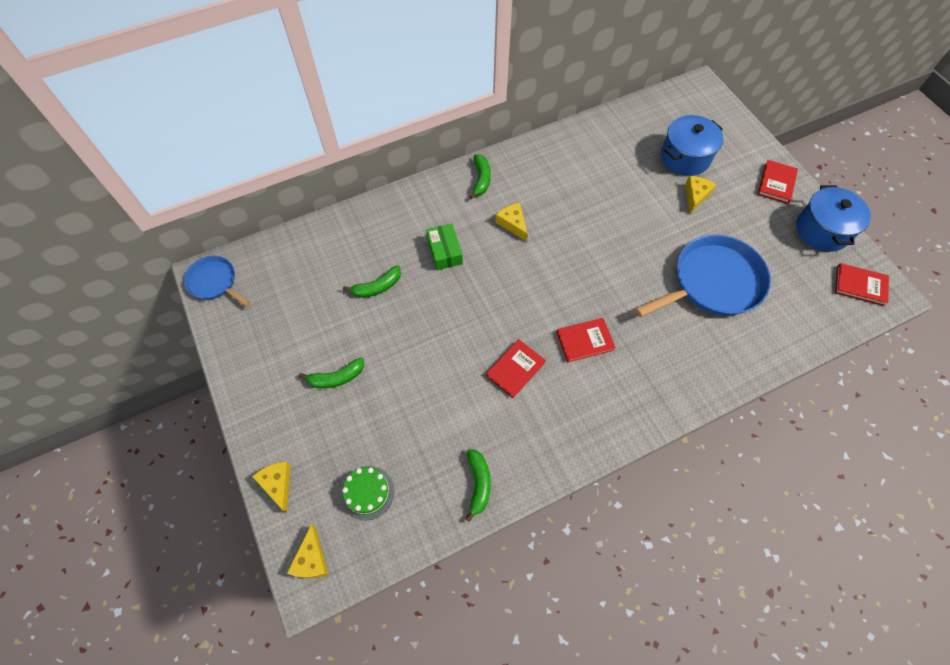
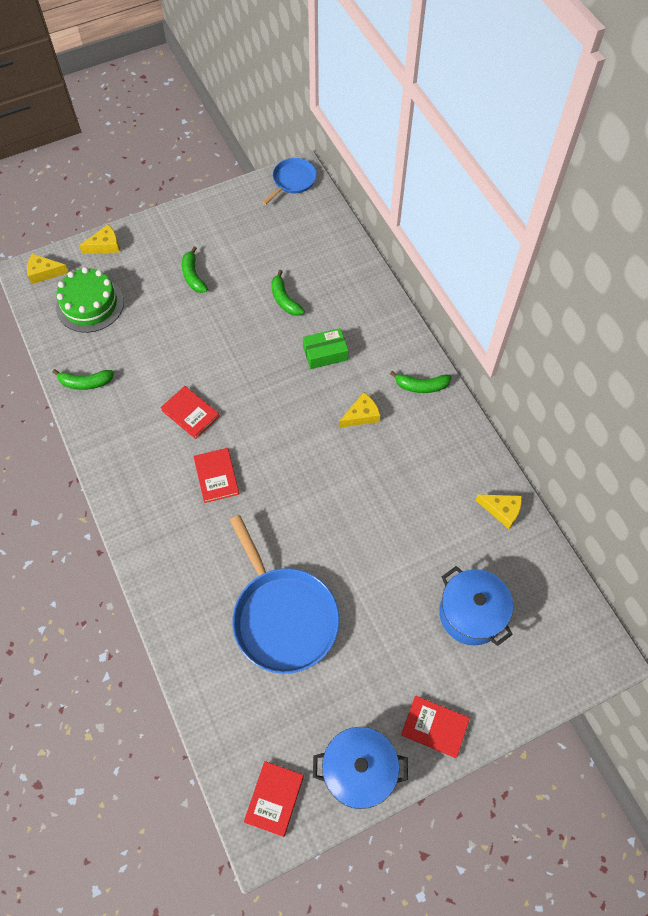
camera: 90 degrees right, 0 degrees up
(367, 492) = (90, 304): green cake -> green cake, size x1.53
(695, 196) = (408, 617): yellow cheese -> yellow cheese (502, 510)

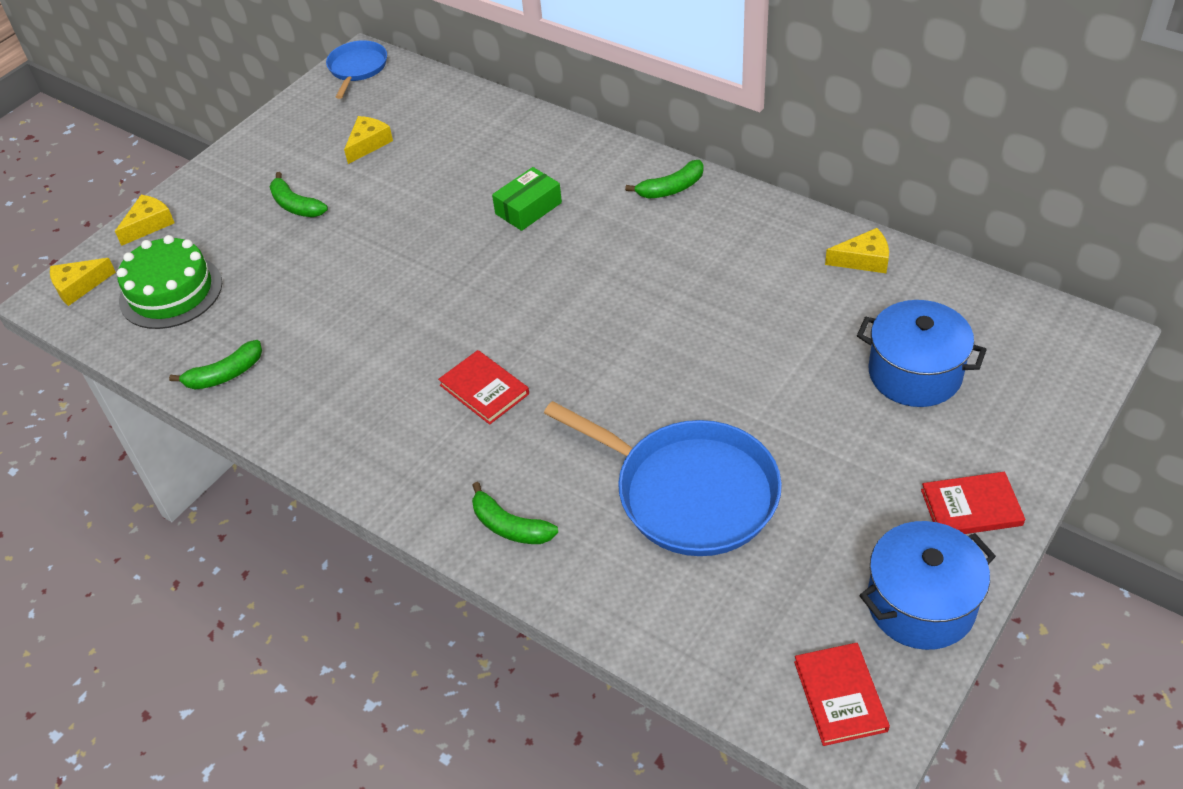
camera: 25 degrees left, 15 degrees down
(190, 413) = (398, 342): red book -> none
(284, 299) = (435, 179): green banana -> green banana (510, 526)
(361, 415) = (622, 247): yellow cheese -> yellow cheese (368, 144)

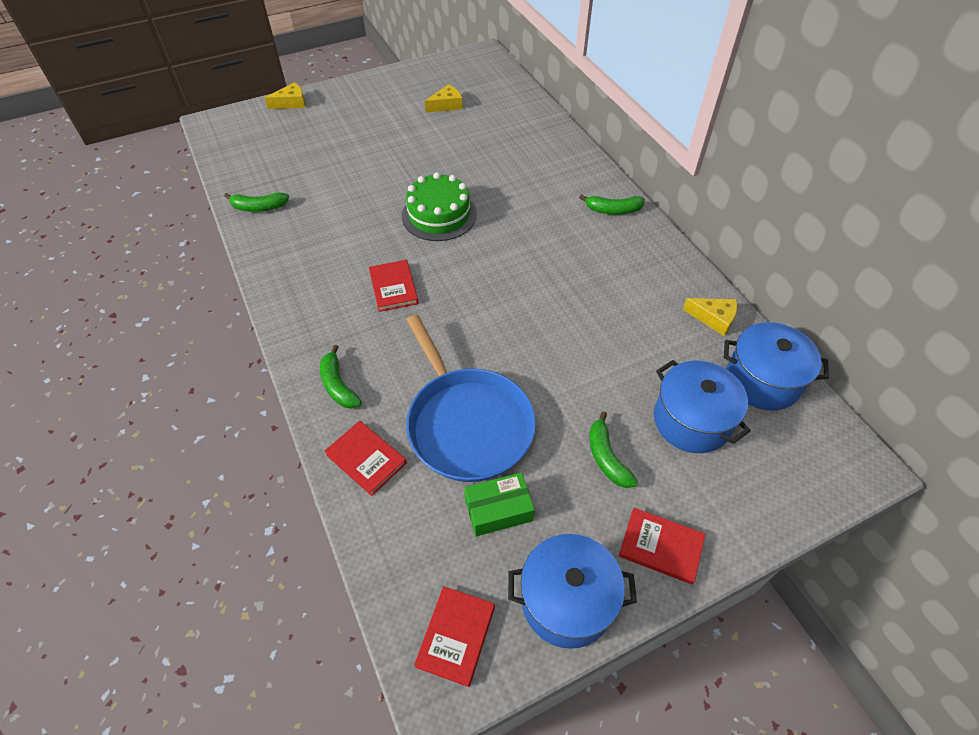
camera: 25 degrees right, 5 degrees up
(79, 286) = (228, 122): yellow cheese -> none
(171, 292) = (271, 146): green cake -> green cake (439, 215)
(296, 205) = (377, 125): green banana -> green banana (607, 457)
(357, 68) = (476, 58): blue pan -> none
(528, 208) = (511, 184): green box -> green box (498, 510)
(608, 584) = (366, 459): none -> red book
(954, 300) = (762, 380): none -> blue pot

